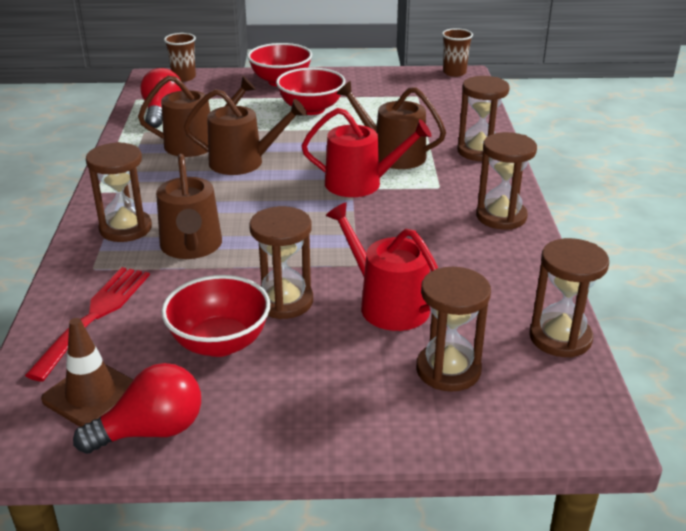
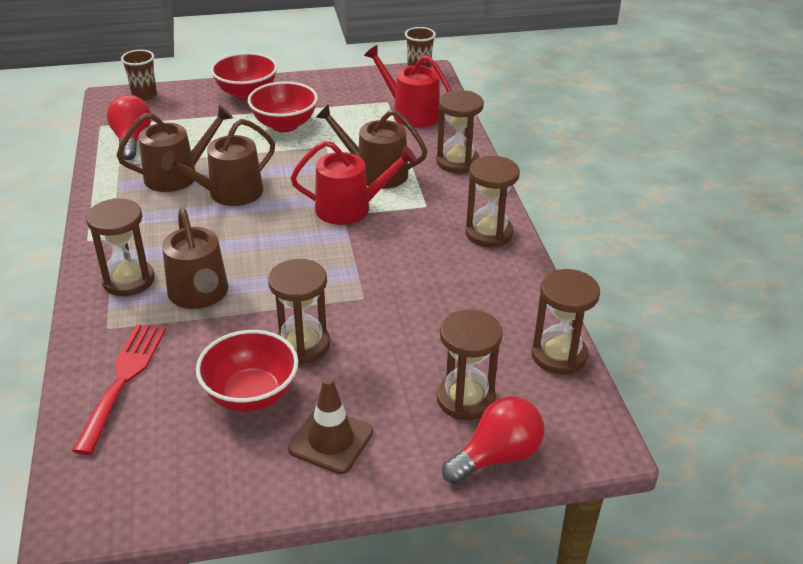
camera: 10 degrees left, 5 degrees up
(91, 394) = (141, 462): brown traffic cone -> brown traffic cone (331, 440)
(151, 431) = (208, 492): red light bulb -> red light bulb (497, 456)
(243, 162) = (229, 193): brown watering can -> brown watering can turned 150 degrees clockwise
(387, 304) = (399, 337): red watering can -> red watering can (411, 113)

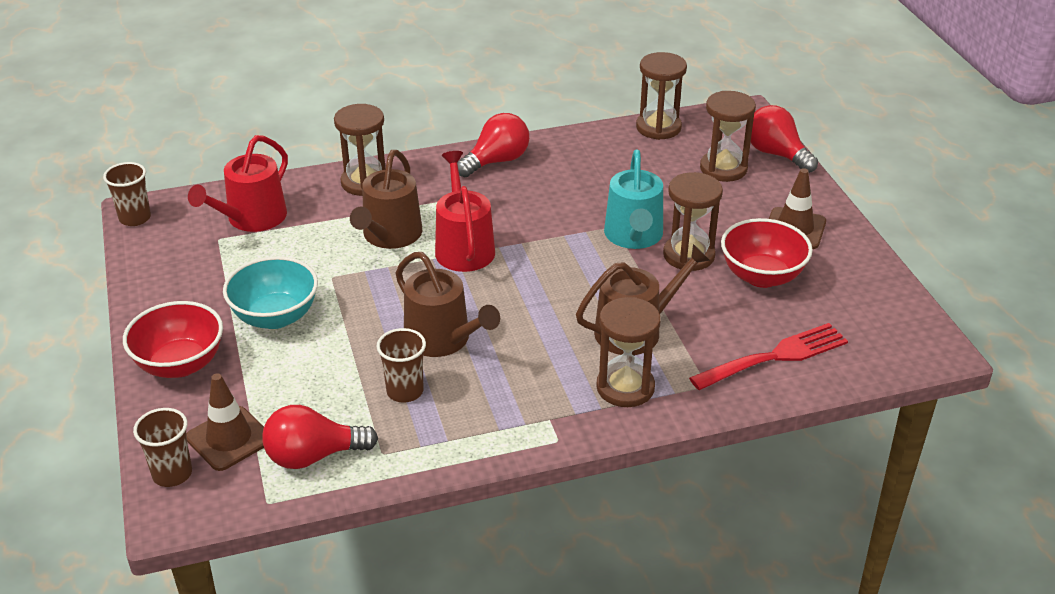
camera: 95 degrees left, 0 degrees up
(123, 381) = (774, 357): red fork -> red fork turned 150 degrees clockwise
(165, 112) = (229, 438): none -> brown traffic cone
(178, 175) = (405, 391): brown watering can -> brown cup
(284, 125) = (275, 317): red bowl -> turquoise bowl
(344, 310) = (634, 236): none -> turquoise watering can
(488, 233) = (496, 161): brown hourglass -> red light bulb

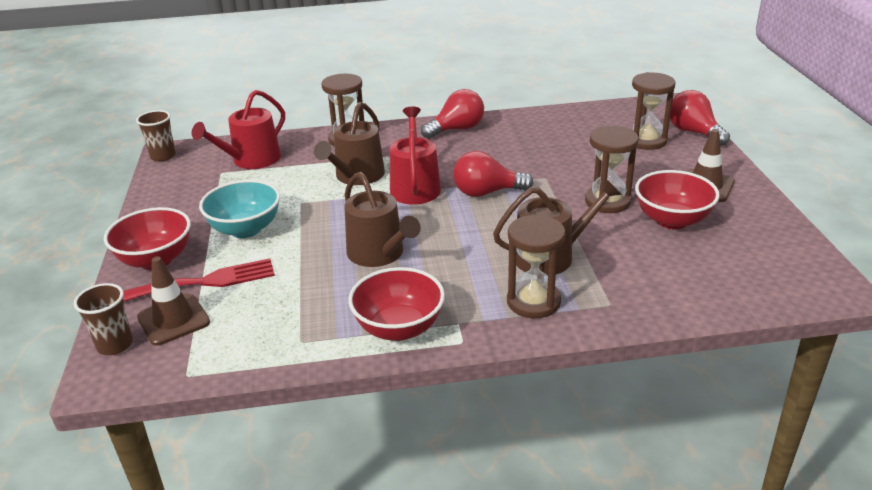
camera: 10 degrees right, 5 degrees down
(313, 456) = (240, 339): red light bulb -> red light bulb (486, 192)
(405, 391) = (335, 292): brown cup -> none
(486, 429) = (399, 328): none -> red bowl
(634, 236) = (561, 185): turquoise watering can -> none
(658, 127) = (594, 111): brown hourglass -> none
(774, 357) = (677, 285): red fork -> red fork (202, 282)

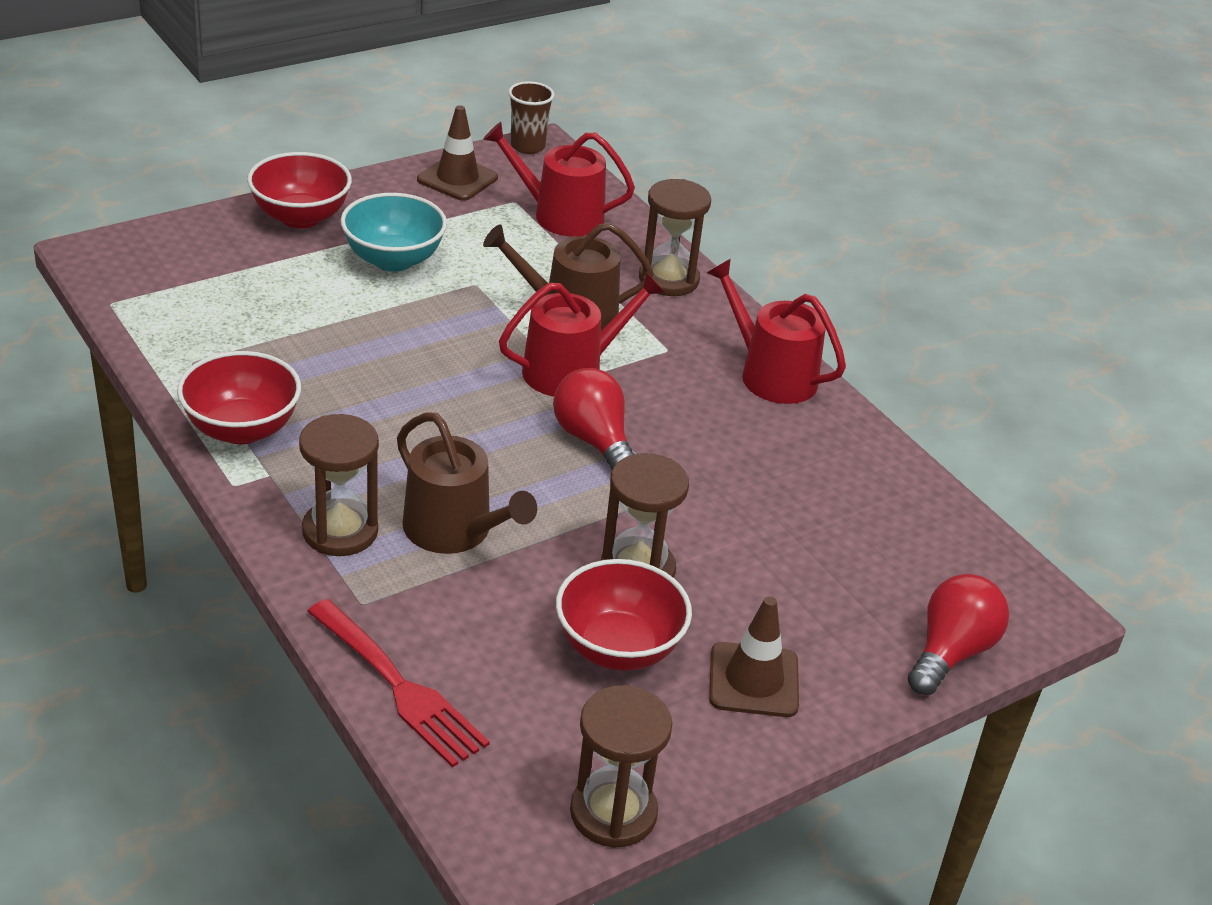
camera: 60 degrees right, 5 degrees up
(115, 345) = (142, 242): brown cup -> none
(173, 320) = (197, 265): brown traffic cone -> brown traffic cone (457, 179)
(202, 282) = (271, 262): red fork -> red fork (399, 686)
(379, 254) = (389, 378): brown watering can -> none
(457, 129) = (771, 374): red light bulb -> red watering can
(646, 141) = (875, 593): brown hourglass -> brown hourglass (613, 813)

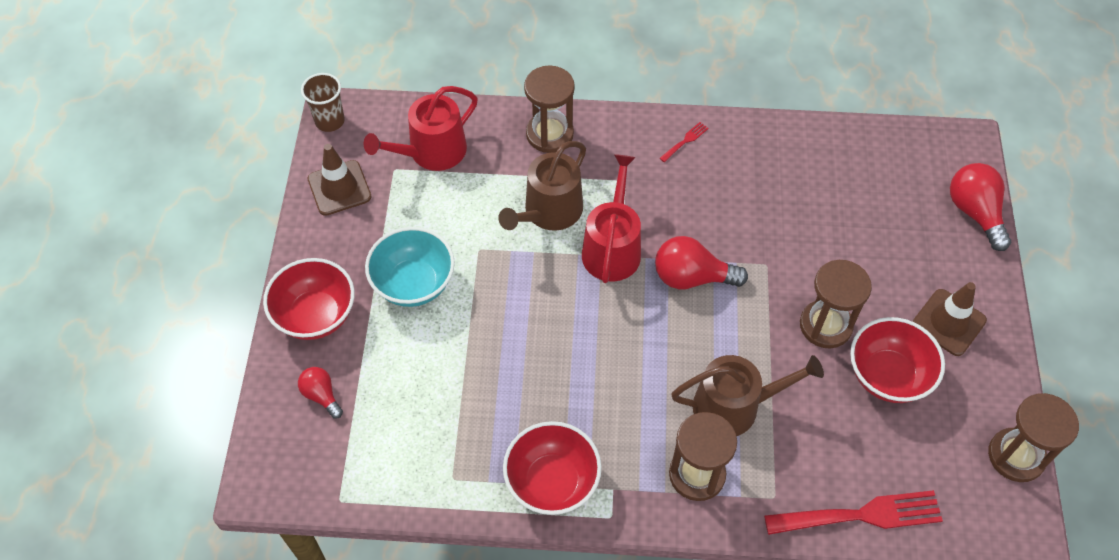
camera: 50 degrees left, 20 degrees up
(216, 252) = (321, 395): none -> red light bulb
(771, 374) = (685, 141): red watering can -> red fork

